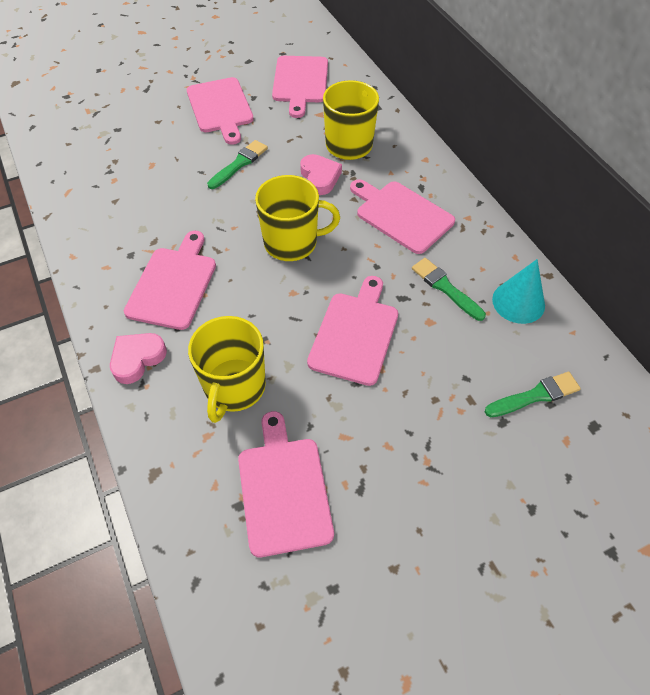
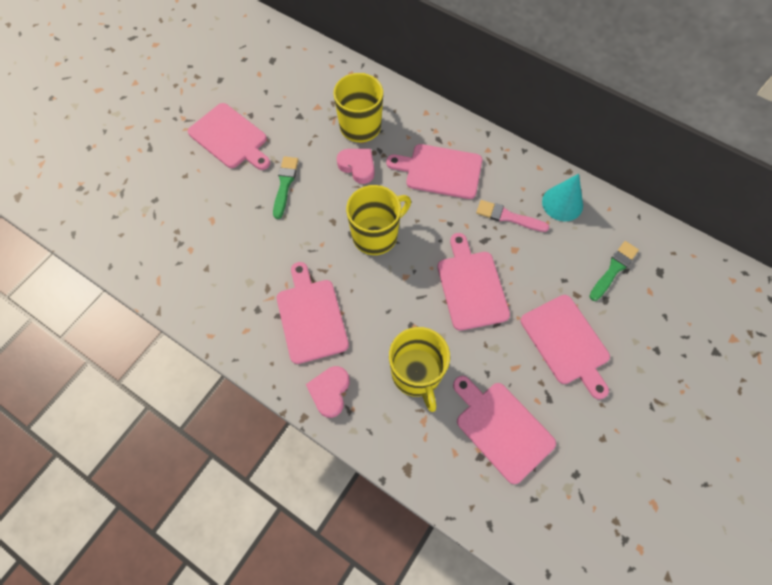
camera: 30 degrees left, 10 degrees up
(300, 82) = (280, 82): pink cutting board -> pink cutting board (566, 342)
(445, 288) = (508, 217): green brush -> pink brush

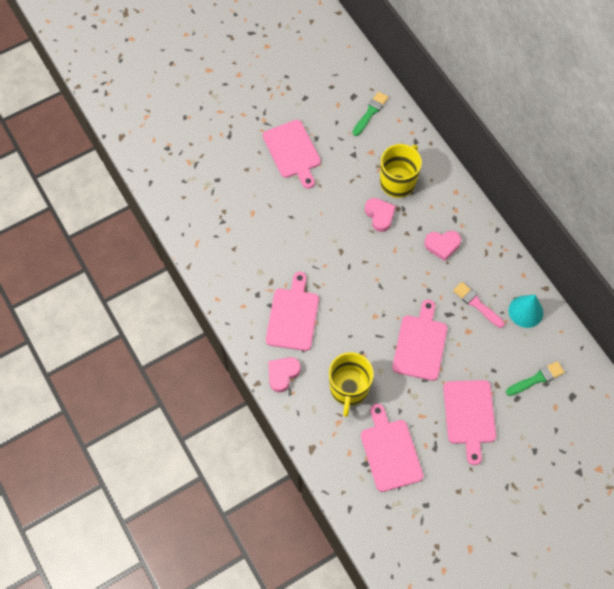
camera: 25 degrees right, 0 degrees up
(285, 184) = (318, 207): green brush -> green brush (370, 112)
(376, 235) = (368, 275): yellow mug -> none
(440, 171) = (442, 245): pink cutting board -> pink heart

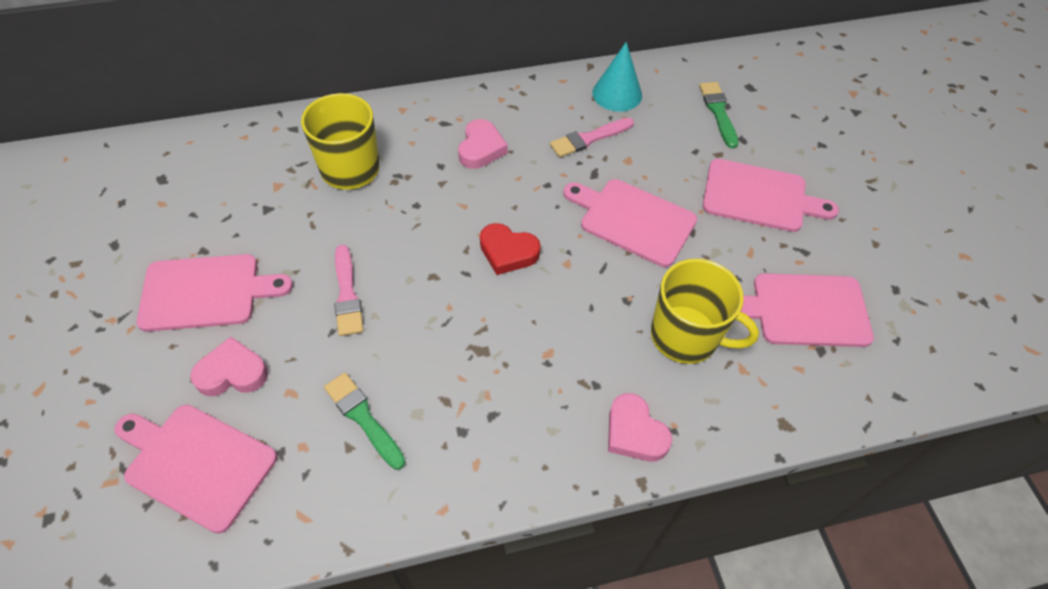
camera: 75 degrees left, 10 degrees down
(293, 316) = (526, 383): pink cutting board -> pink cutting board (196, 464)
(314, 215) = (347, 295): none -> pink brush
(370, 112) = (206, 166): green brush -> green brush (363, 418)
(371, 283) = (508, 252): none -> red heart
(380, 215) = (394, 207): pink heart -> pink heart (232, 373)

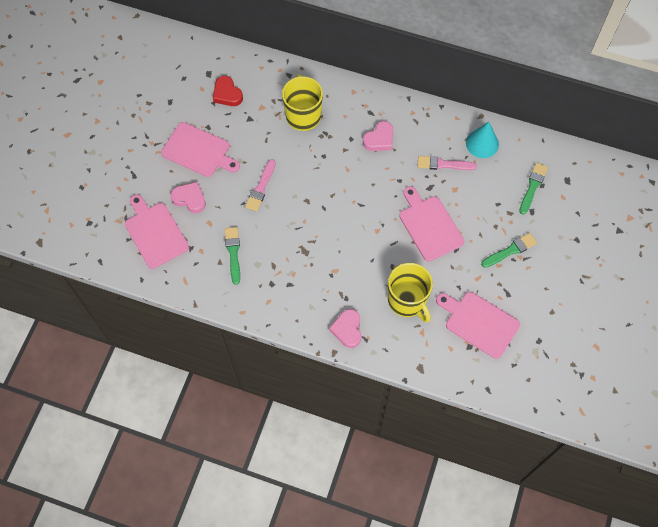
camera: 35 degrees right, 10 degrees up
(508, 252) = (352, 208): red heart -> red heart (227, 94)
(759, 196) = (510, 250): pink cutting board -> green brush

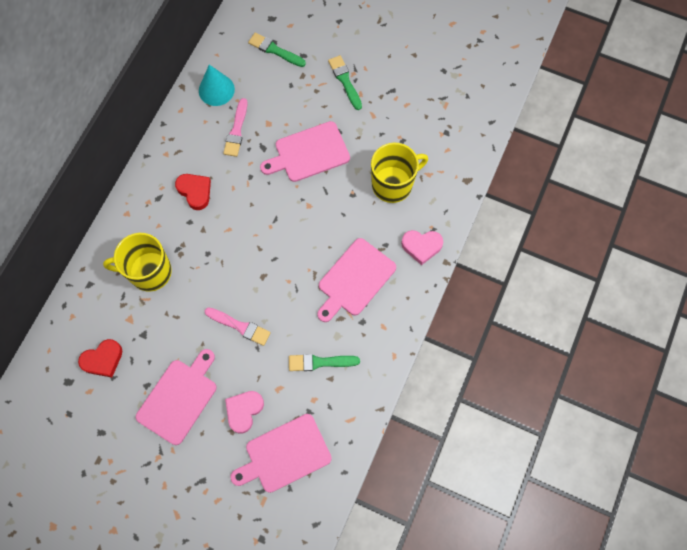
camera: 85 degrees left, 5 degrees up
(379, 139) = (195, 192): pink heart -> red heart
(479, 323) = (422, 120): pink cutting board -> pink cutting board (355, 279)

